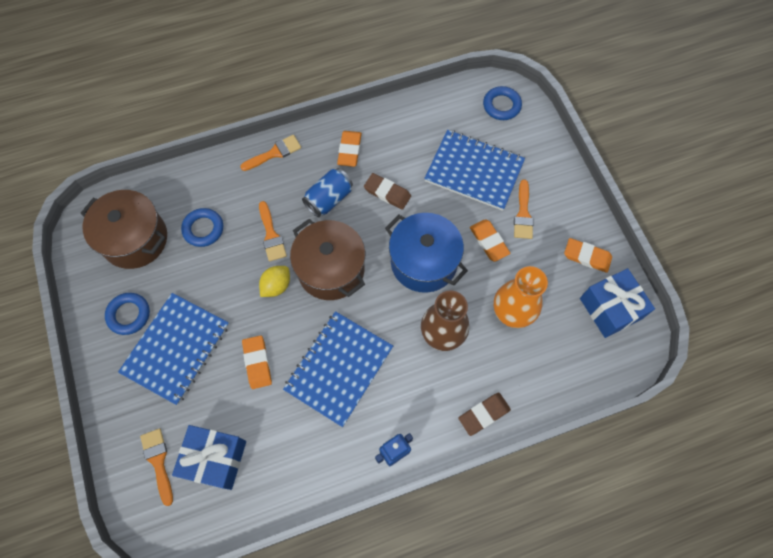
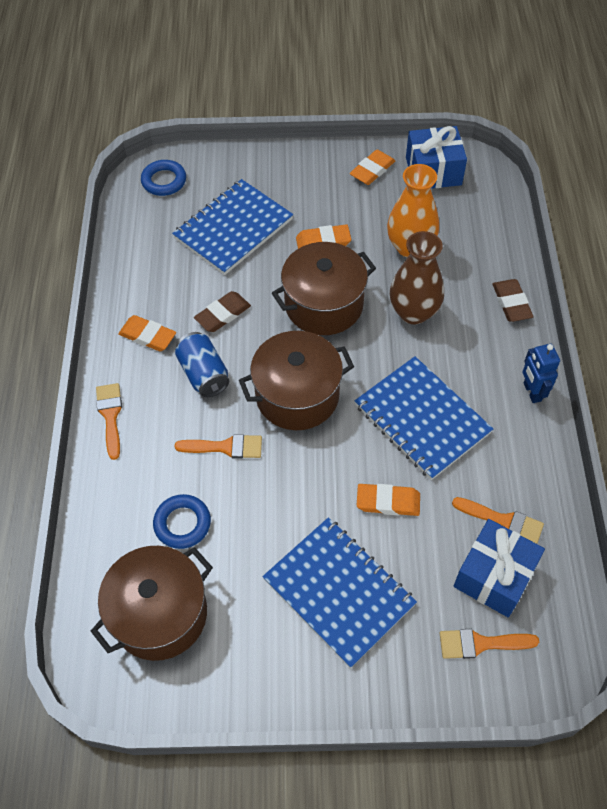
camera: 70 degrees left, 10 degrees down
(129, 315) = (270, 643): blue ring -> none
(276, 286) = (296, 457): yellow lemon -> none
(423, 262) = (324, 305): blue pot -> brown pot
(523, 214) = (303, 204): orange brush -> orange brush (503, 521)

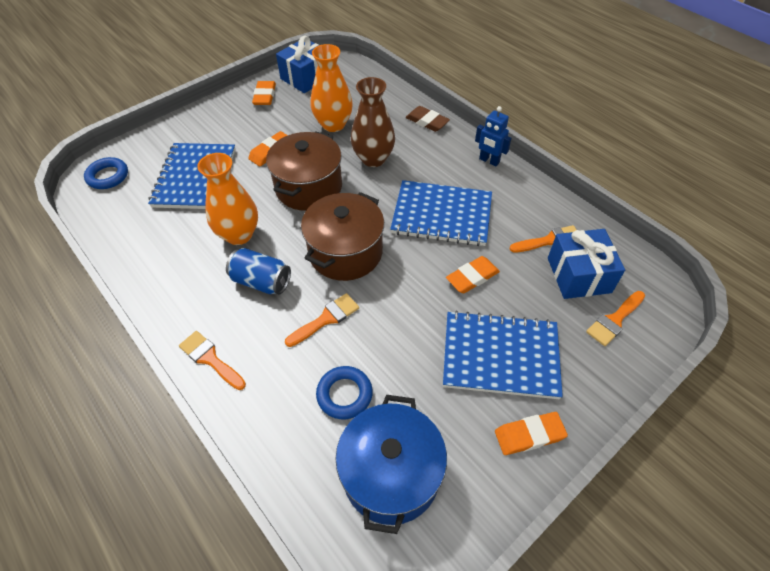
camera: 40 degrees left, 5 degrees down
(148, 336) = (190, 283): orange eraser -> orange eraser (529, 435)
(160, 614) = (391, 474): brown pot -> blue pot
(223, 314) = (239, 235): brown eraser -> orange vase

